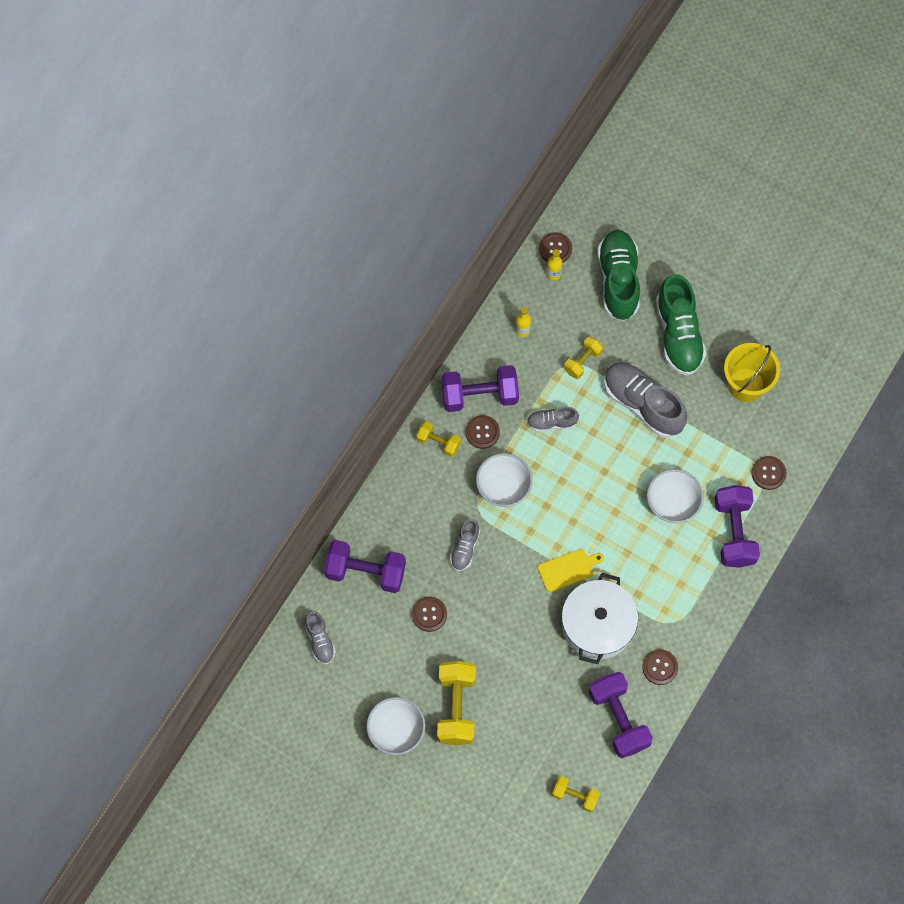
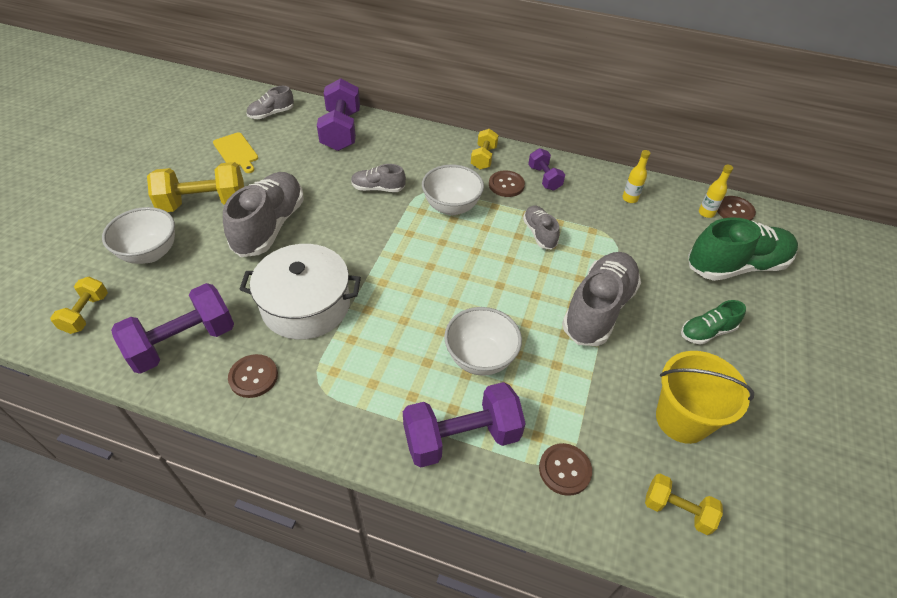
camera: 75 degrees right, 20 degrees down
(396, 731) = (180, 167): white bowl -> white bowl (150, 253)
(429, 614) = (304, 173): brown button -> none
(479, 395) = (544, 178): purple dumbbell -> purple dumbbell, size x0.56
(498, 649) = (270, 226): none -> grey shoe
(568, 569) = (371, 269): yellow cutting board -> yellow cutting board (236, 152)
(582, 361) = (622, 249): yellow dumbbell -> yellow dumbbell (677, 510)
(678, 334) = (707, 332): green shoe -> green shoe, size x0.52

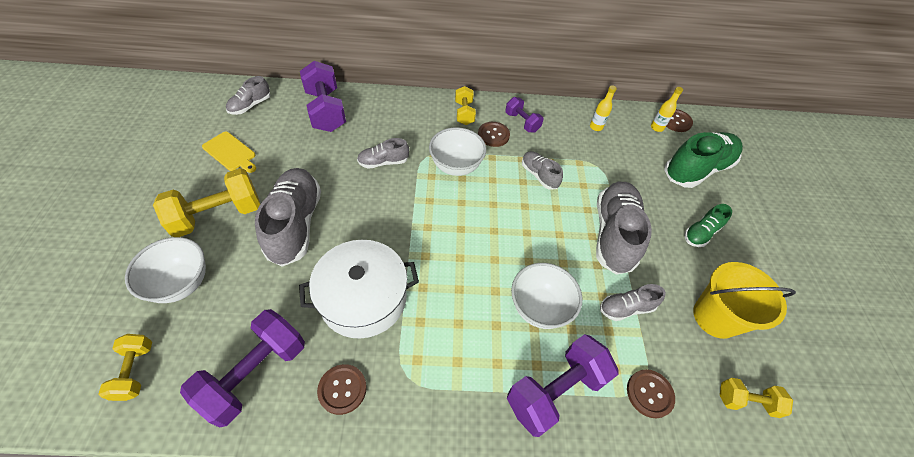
camera: 20 degrees left, 5 degrees up
(577, 383) = (626, 308): none -> grey shoe

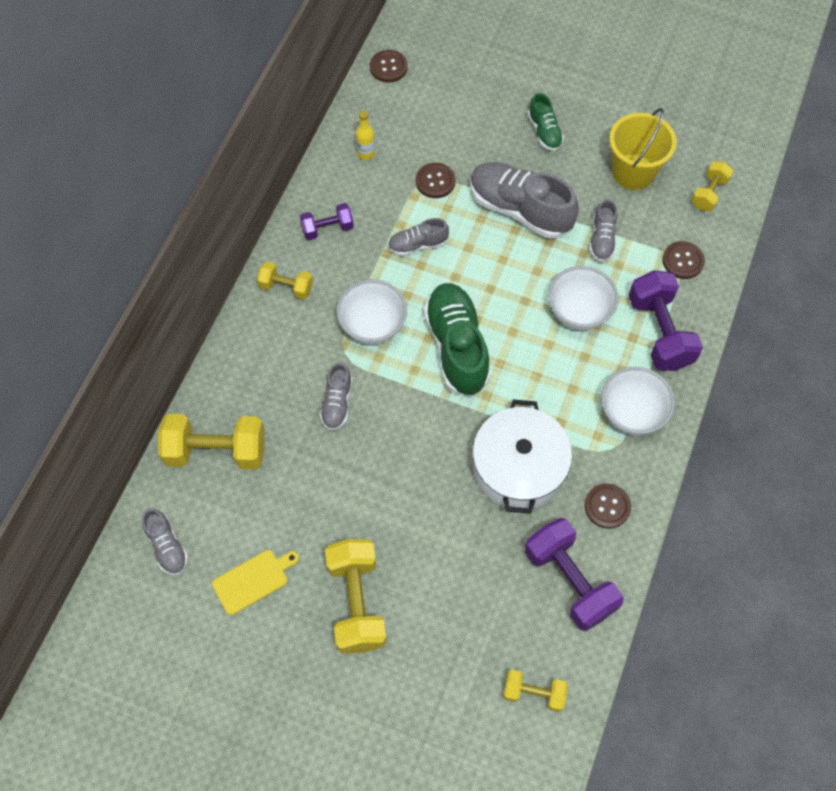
camera: 65 degrees left, 10 degrees up
(181, 283) = (442, 647): white bowl -> white bowl (631, 413)
(295, 224) = (399, 518): grey shoe -> none
(326, 111) = (216, 451): purple dumbbell -> yellow dumbbell
(493, 135) = (337, 268): brown button -> brown button (435, 181)
(656, 128) = (391, 92): yellow bottle -> none
(696, 169) = (465, 88): green shoe -> green shoe (457, 347)

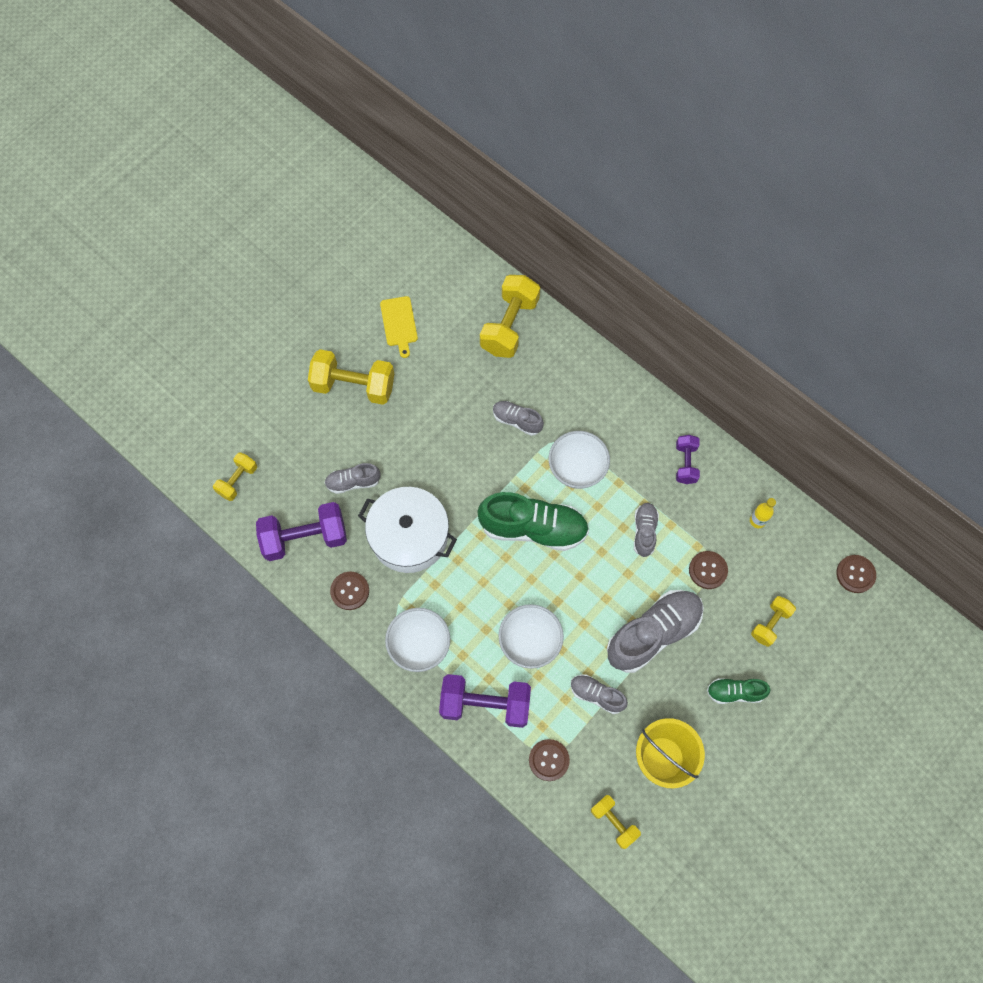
camera: 110 degrees right, 5 degrees up
(167, 546) = (447, 276): grey shoe -> grey shoe (353, 482)
(286, 287) = (637, 414): yellow dumbbell -> yellow dumbbell (770, 624)

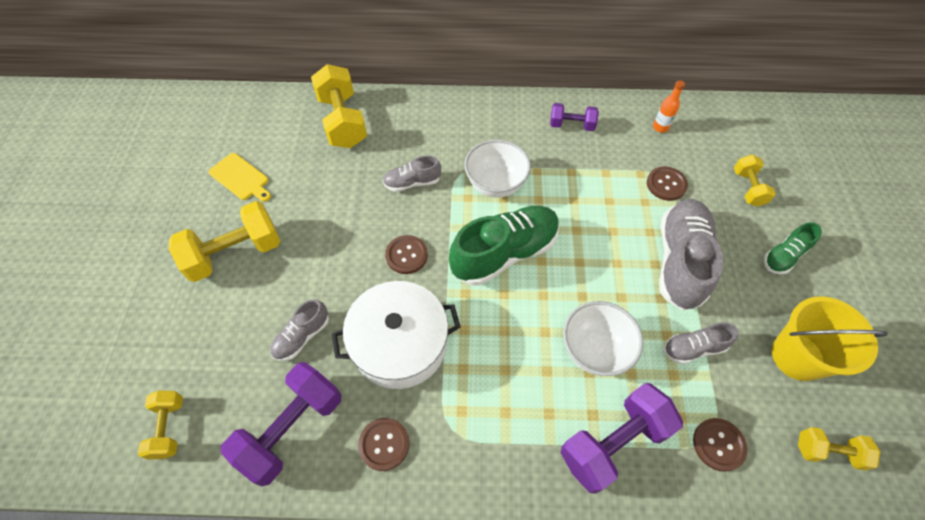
camera: 40 degrees left, 10 degrees down
(419, 645) = (500, 439): white bowl -> none
(644, 532) = (593, 191): grey shoe -> none
(685, 463) = (571, 125): purple dumbbell -> purple dumbbell turned 45 degrees counterclockwise
(757, 520) = (660, 127): yellow bottle -> orange bottle
(855, 574) = (758, 115): brown button -> brown button (406, 255)

